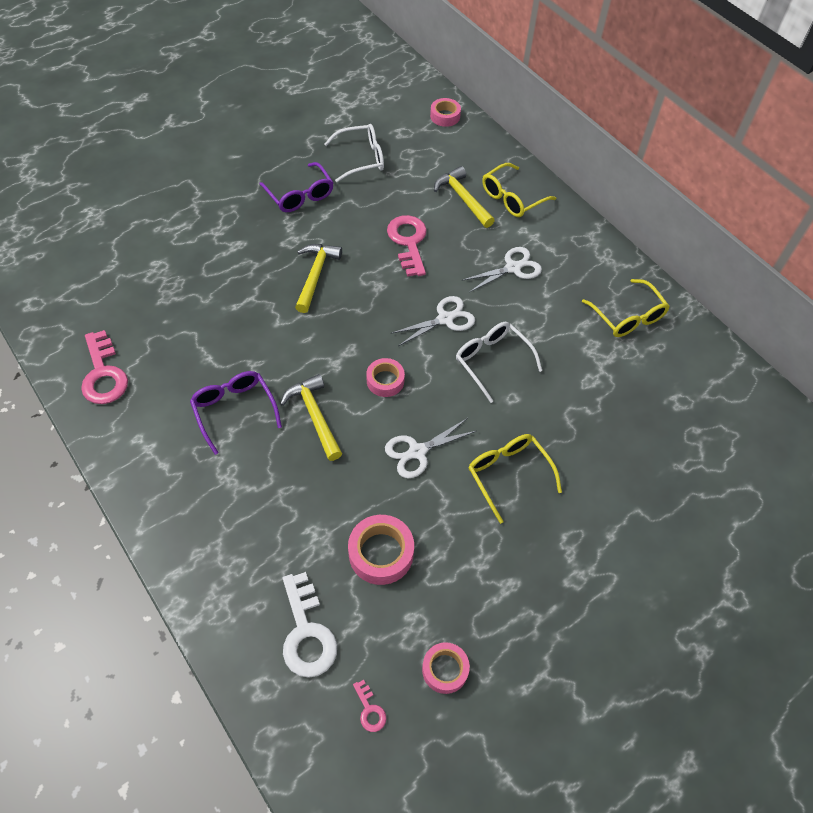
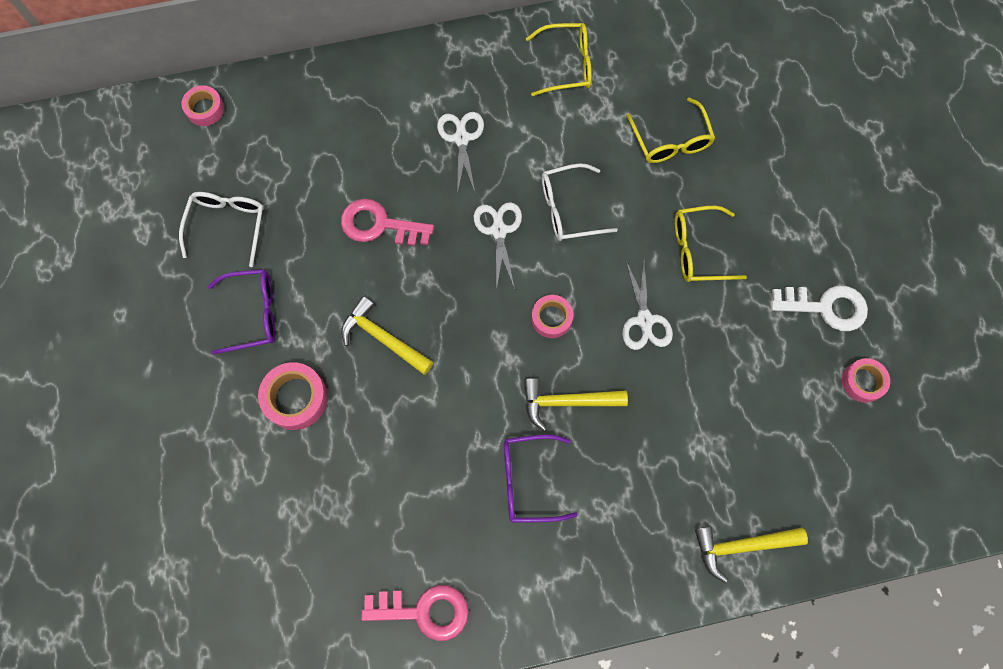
camera: 65 degrees left, 15 degrees up
(306, 632) = (793, 487): white key -> white key (825, 307)
(369, 710) = (878, 457): pink key -> none
(381, 553) = (738, 394): pink tape -> pink tape (295, 398)
(462, 198) = (342, 145): yellow hammer -> yellow hammer (741, 546)
(512, 198) = (366, 96): yellow glasses -> yellow glasses (671, 141)

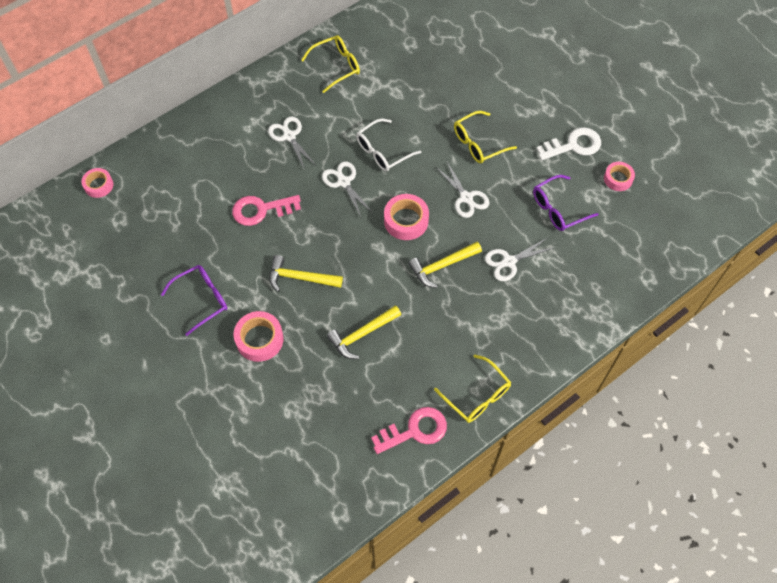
camera: 25 degrees left, 10 degrees down
(227, 225) = (154, 251): white glasses -> none
(528, 481) = (442, 323): purple glasses -> purple glasses (558, 209)
(551, 318) = (406, 220): pink tape -> pink tape, size x1.51
(656, 435) = (509, 262): none -> white scissors
(671, 141) = (427, 86): yellow glasses -> yellow glasses (477, 396)
(741, 546) = (594, 303): yellow hammer -> yellow hammer (361, 335)

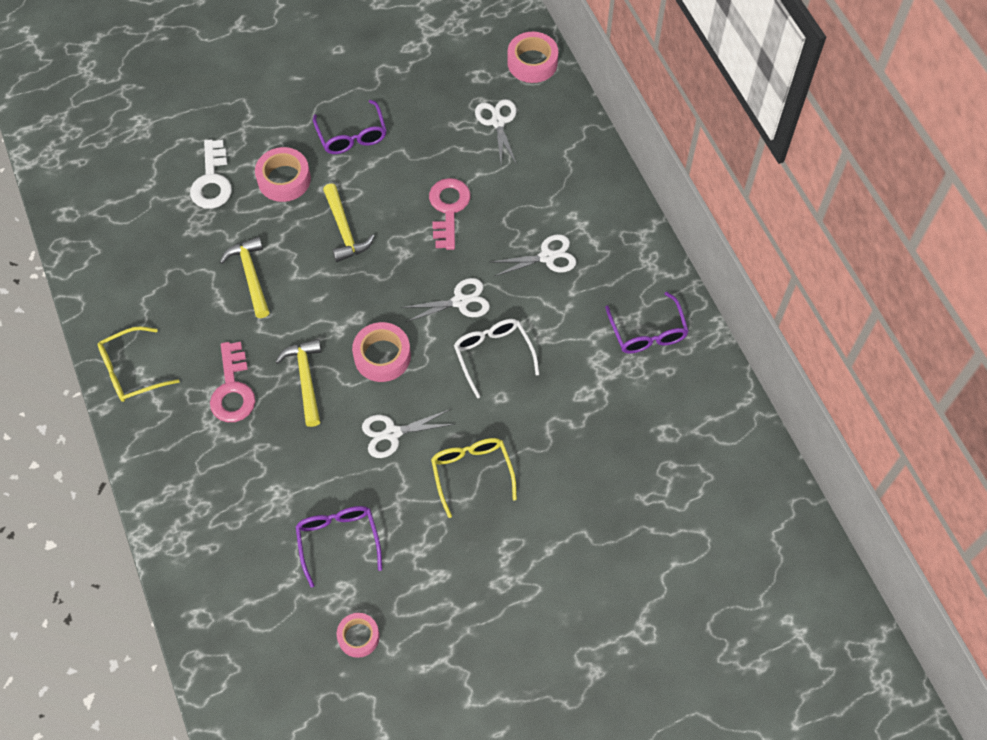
camera: 105 degrees right, 0 degrees up
(98, 185) = (532, 62): pink tape -> pink tape, size x1.51
(300, 278) = (344, 230): yellow hammer -> yellow hammer turned 135 degrees clockwise
(336, 66) = (647, 333): yellow glasses -> purple glasses
(414, 430) = (120, 300): pink key -> pink key (233, 389)
(509, 262) = (284, 456): white scissors -> white scissors (497, 122)
(573, 145) = (431, 596): white key -> white key (212, 181)

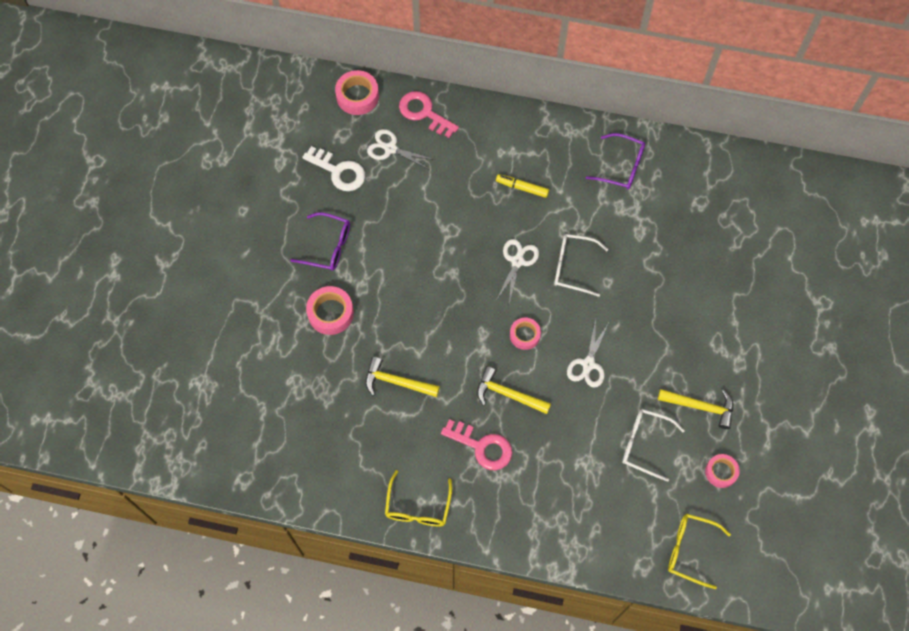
camera: 55 degrees left, 5 degrees up
(212, 181) = (293, 362): white key -> white key (338, 171)
(338, 540) = (644, 444): purple glasses -> white glasses
(344, 230) = (405, 299): yellow hammer -> yellow hammer (701, 407)
(382, 356) = (525, 335): pink tape -> pink tape, size x0.66
(448, 209) = (438, 223): pink key -> pink key (424, 113)
(472, 472) = (650, 333): yellow glasses -> yellow glasses (690, 550)
(547, 257) = (522, 188): white scissors -> yellow marker

